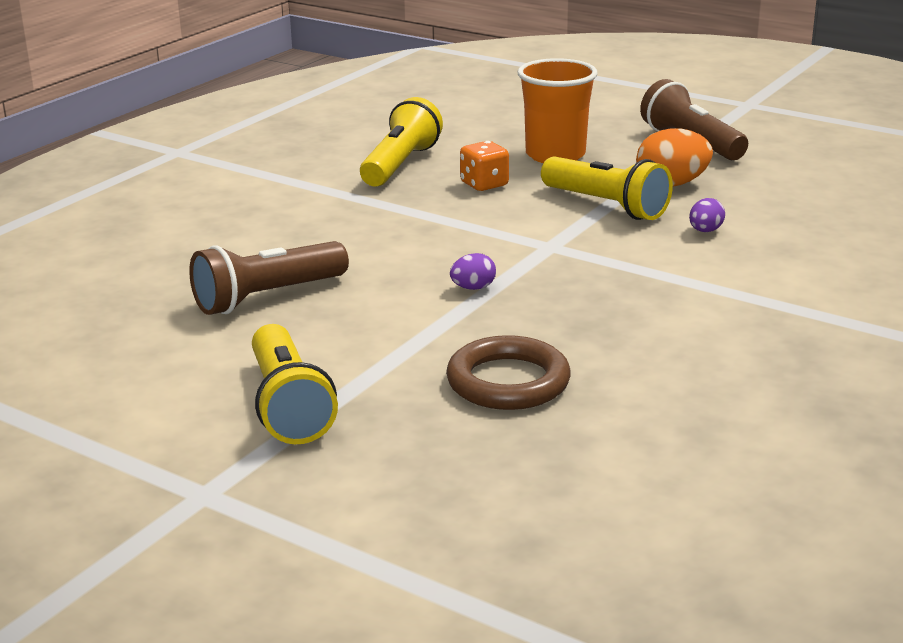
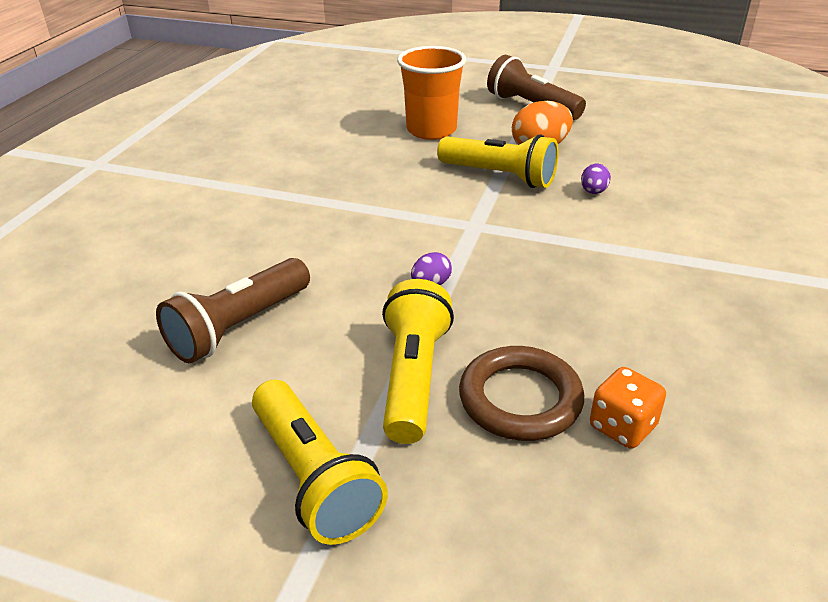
camera: 15 degrees left, 10 degrees up
(400, 164) = (305, 155): yellow flashlight -> yellow flashlight (413, 377)
(484, 184) = (387, 167): orange dice -> orange dice (622, 426)

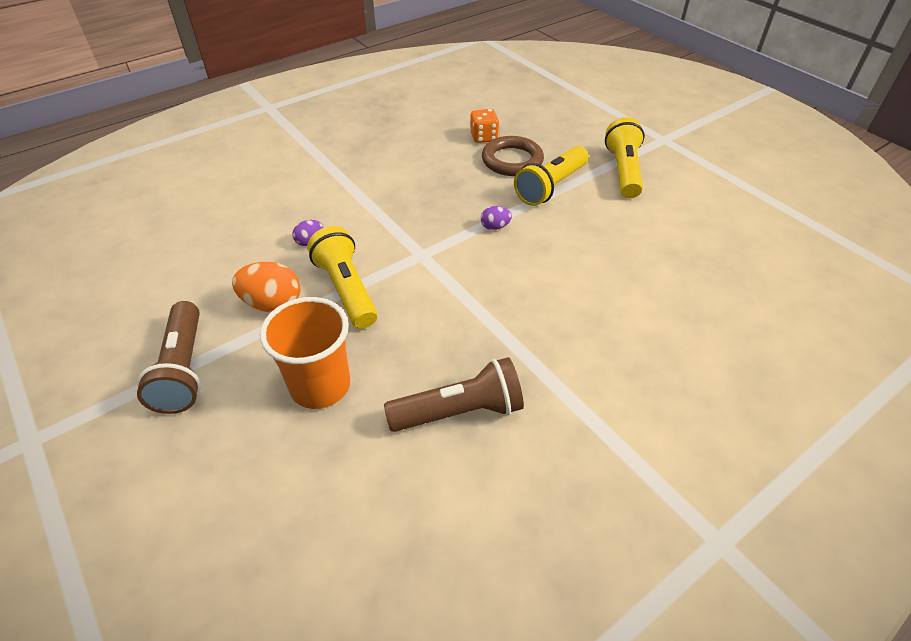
camera: 145 degrees left, 10 degrees up
(238, 327) = (628, 251): brown flashlight -> brown flashlight (460, 411)

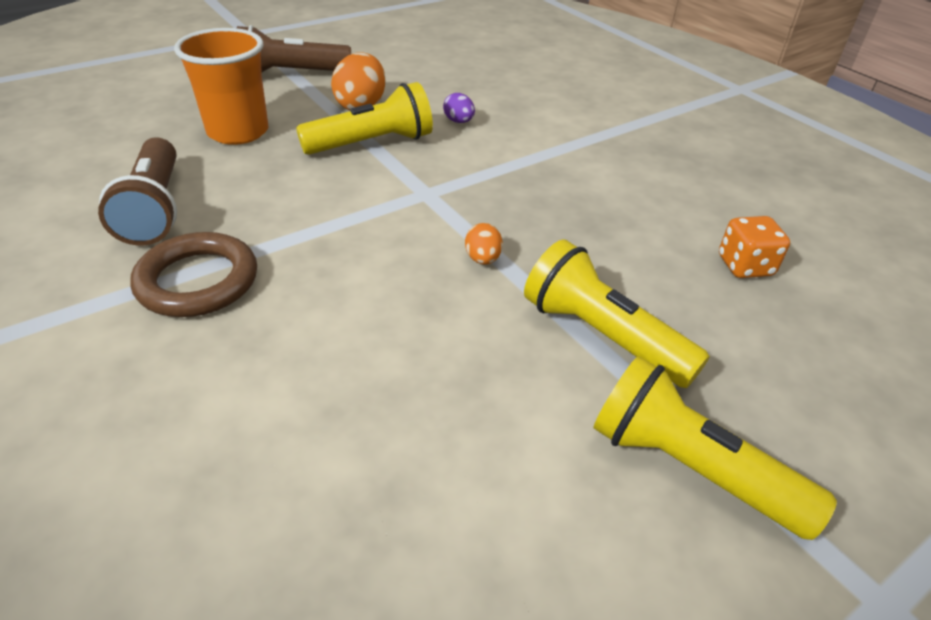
camera: 90 degrees right, 5 degrees down
(495, 227) = (482, 259): purple egg -> orange egg
(512, 160) = (678, 294): brown ring -> brown ring (198, 281)
(623, 171) = (689, 467): yellow flashlight -> yellow flashlight turned 150 degrees counterclockwise

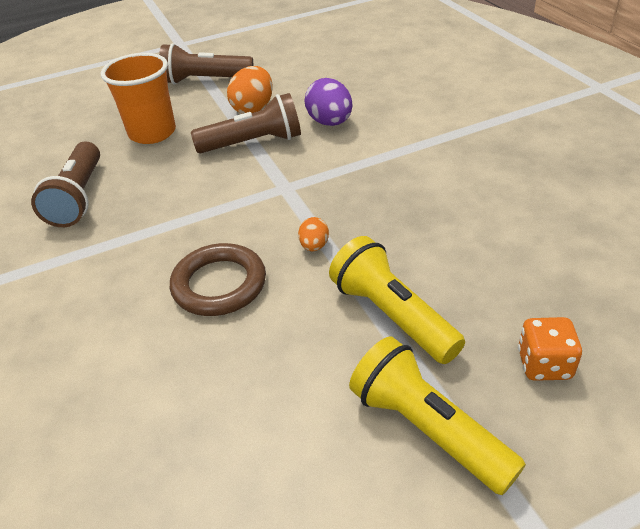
camera: 15 degrees right, 0 degrees up
(198, 281) = (96, 256): brown ring -> brown ring (219, 284)
(372, 143) = (254, 143): yellow flashlight -> brown flashlight
(459, 121) = (330, 122): purple egg -> purple egg, size x1.86
(745, 266) = (539, 260): orange dice -> orange dice (544, 364)

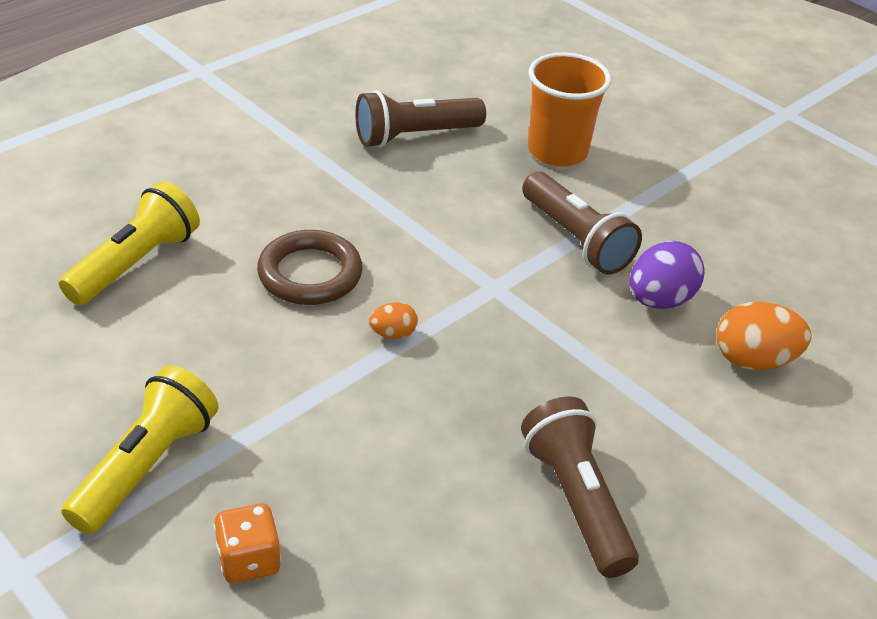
camera: 65 degrees right, 0 degrees up
(205, 80) = (702, 161): brown flashlight -> brown flashlight (576, 500)
(253, 109) = (655, 221): orange egg -> orange egg (753, 360)
(392, 315) = (297, 418): yellow flashlight -> yellow flashlight (136, 263)

